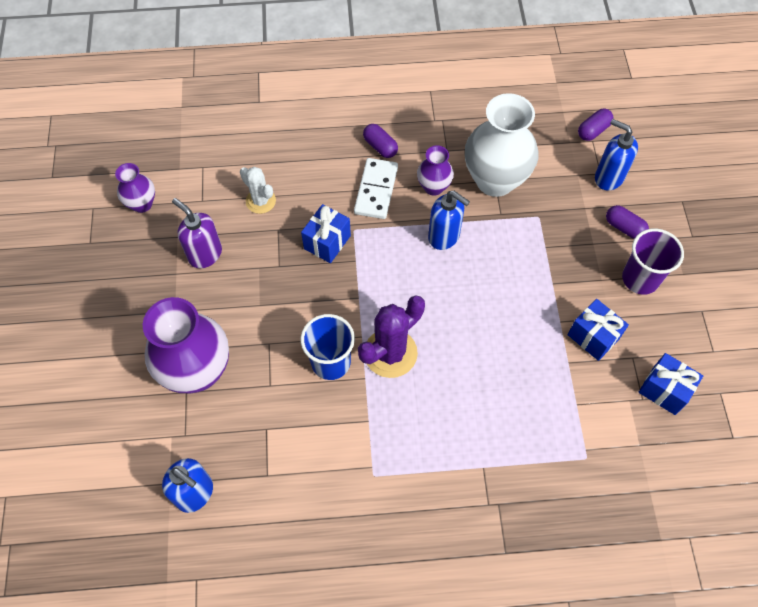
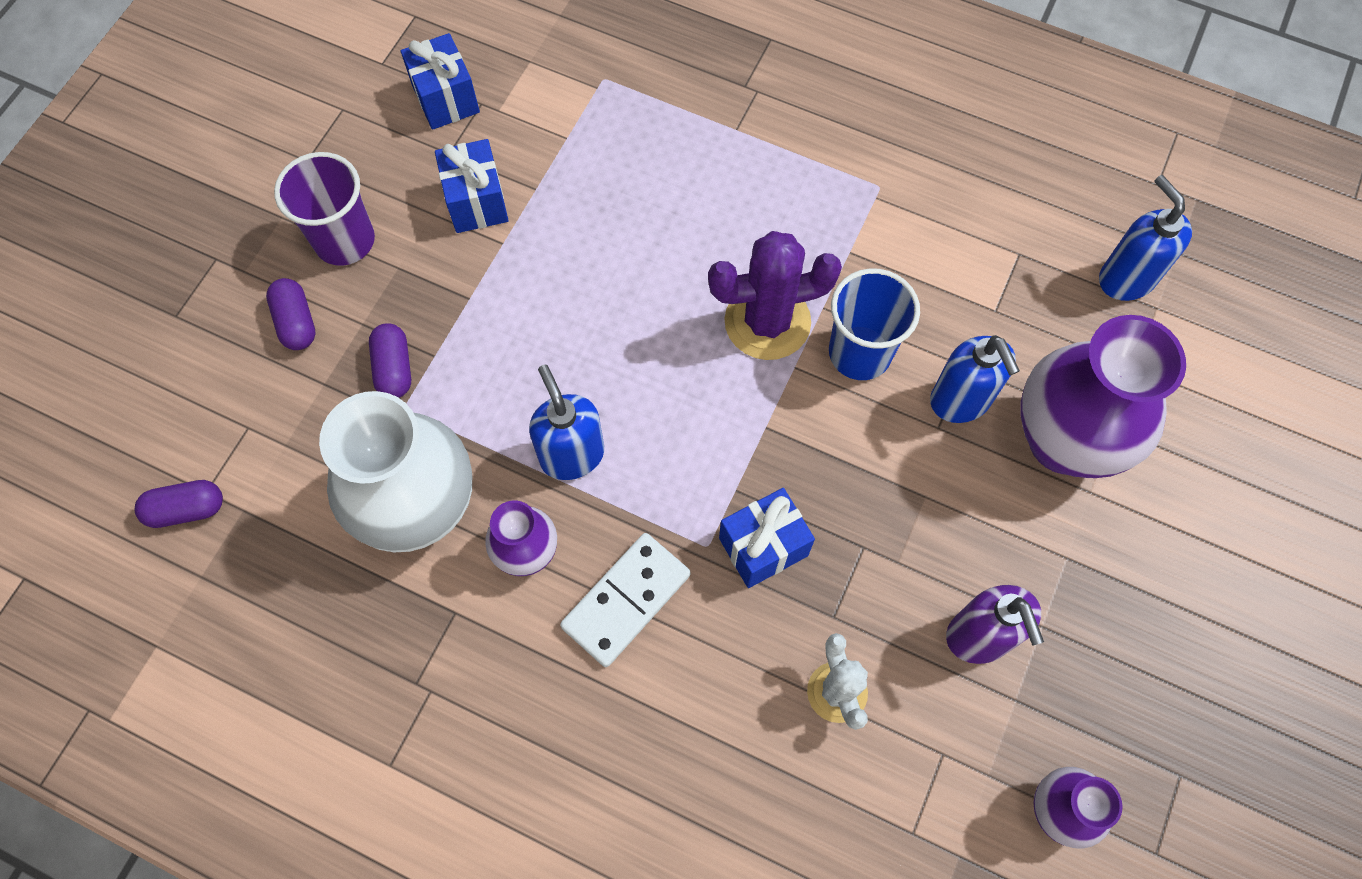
camera: 150 degrees left, 5 degrees up
(380, 146) = (563, 688): purple capsule -> purple capsule (394, 368)
(608, 177) = (243, 413): blue soap dispenser -> blue soap dispenser (960, 400)

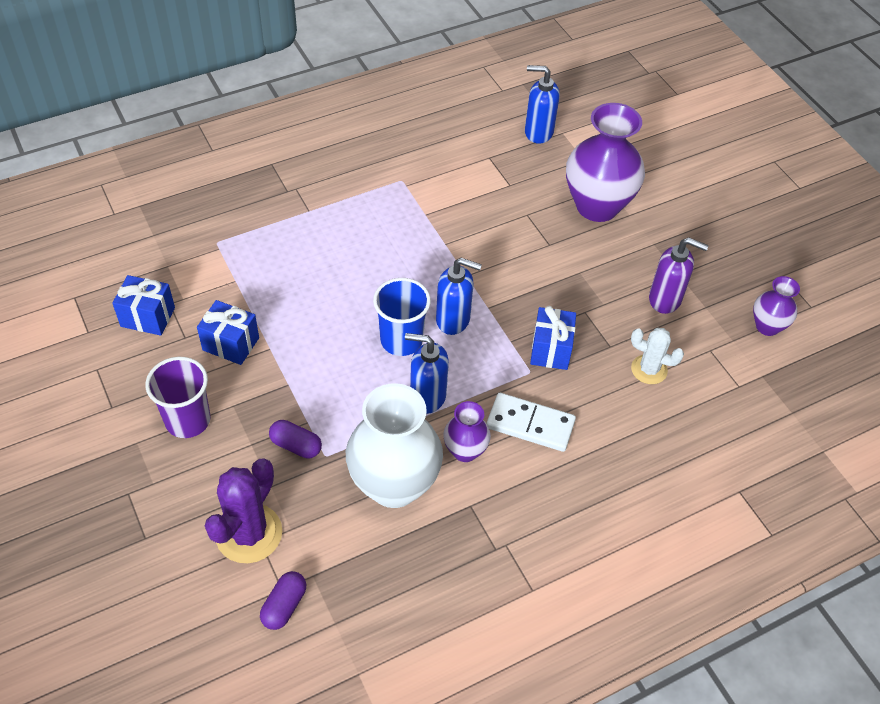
camera: 55 degrees left, 15 degrees down
(296, 322) = (216, 476): purple capsule -> none
(626, 601) = (530, 424): white domino -> white domino turned 60 degrees counterclockwise
(767, 322) = (431, 270): purple cactus -> purple cactus (249, 533)
(860, 353) = (483, 246): blue cup -> blue cup (401, 340)
(960, 400) = (543, 227): blue soap dispenser -> blue soap dispenser (453, 320)

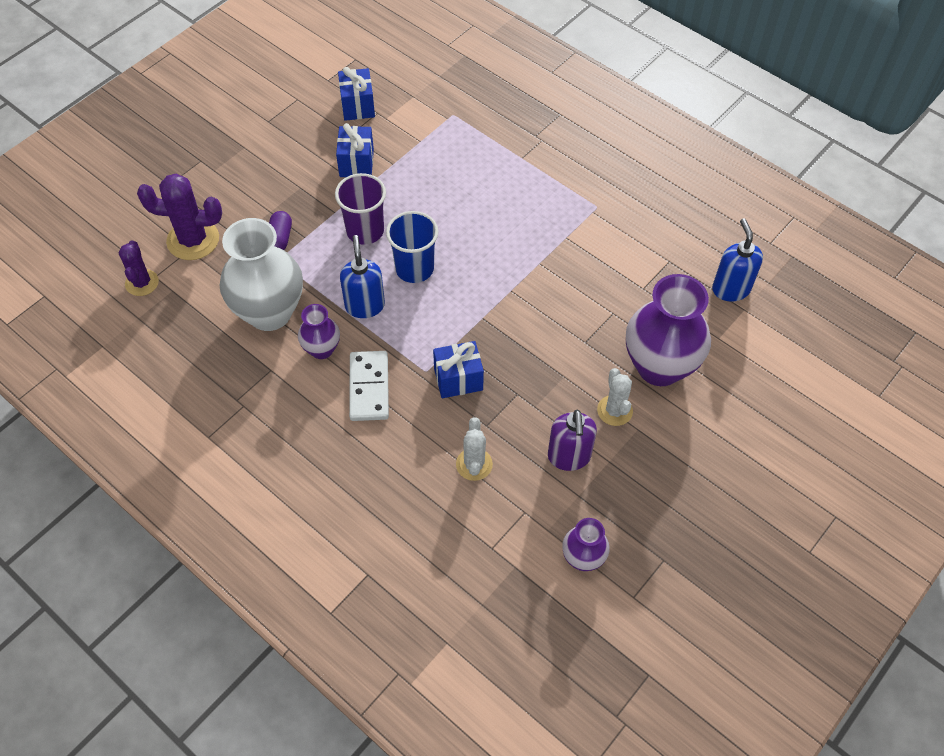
camera: 70 degrees right, 5 degrees up
(188, 420) = (275, 167): purple cup -> purple cup (365, 231)
(284, 606) = (142, 283): purple capsule -> purple cactus
(453, 320) = (455, 297): blue soap dispenser -> none
(629, 251) = (614, 410): none -> white cactus

